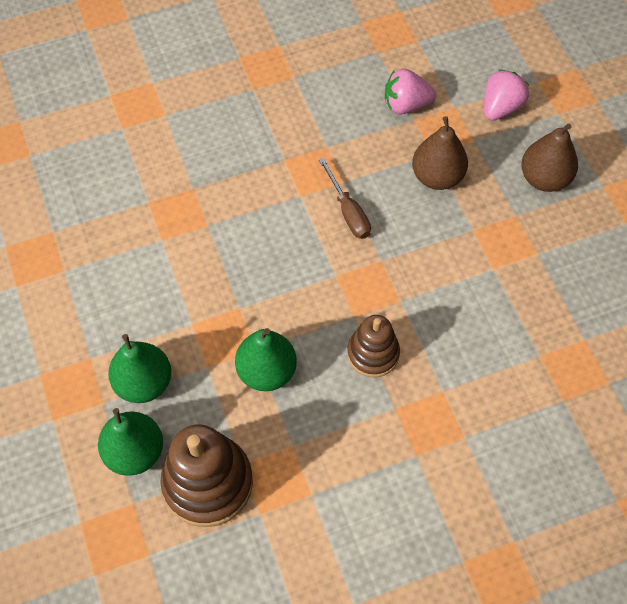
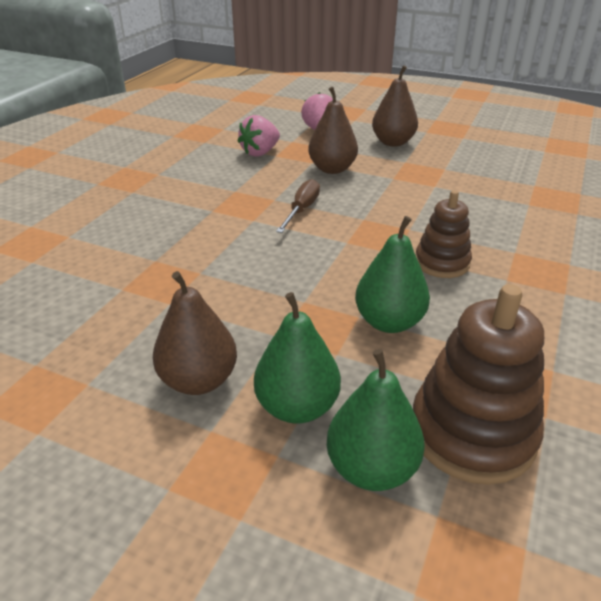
camera: 45 degrees left, 25 degrees down
(116, 318) = (199, 380): none -> brown pear
(348, 212) = (302, 210): brown screwdriver -> brown screwdriver turned 90 degrees counterclockwise

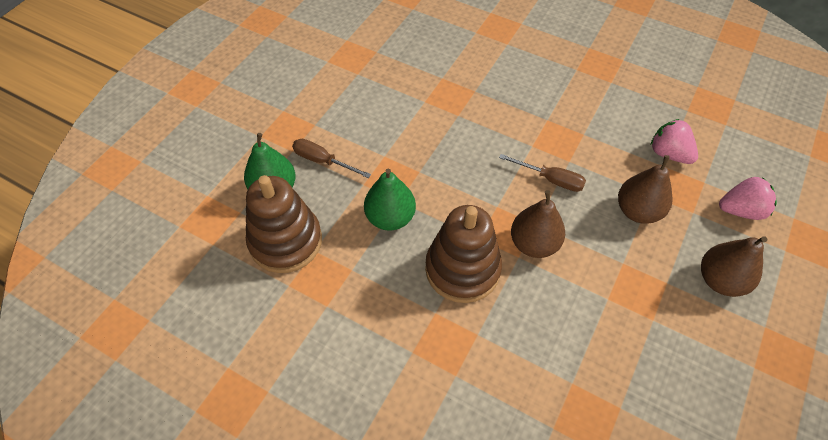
camera: 95 degrees right, 20 degrees up
(199, 380) = (351, 118): brown pear -> brown pear (534, 244)
(297, 407) = (323, 161): green pear -> brown screwdriver
(442, 263) = (462, 269): brown stacking toy -> brown stacking toy, size x1.62

